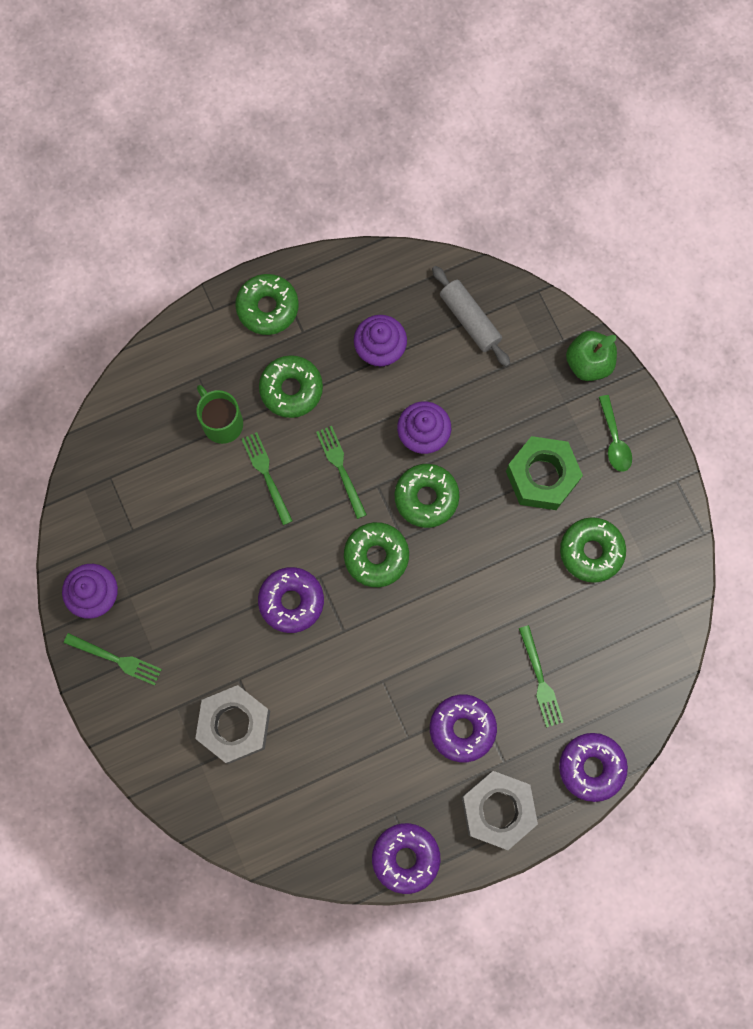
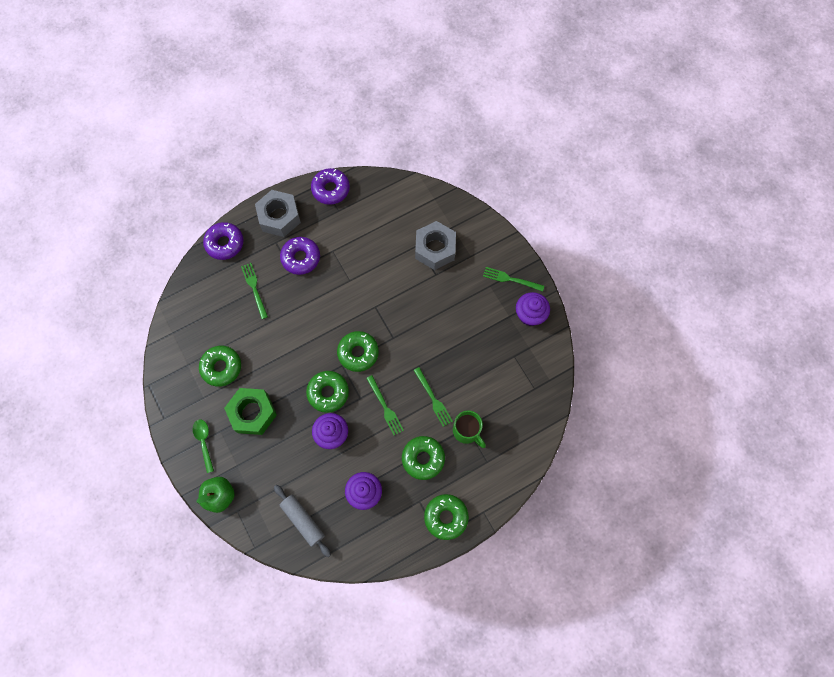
camera: 175 degrees right, 5 degrees down
(291, 601) = (409, 321): purple donut -> none

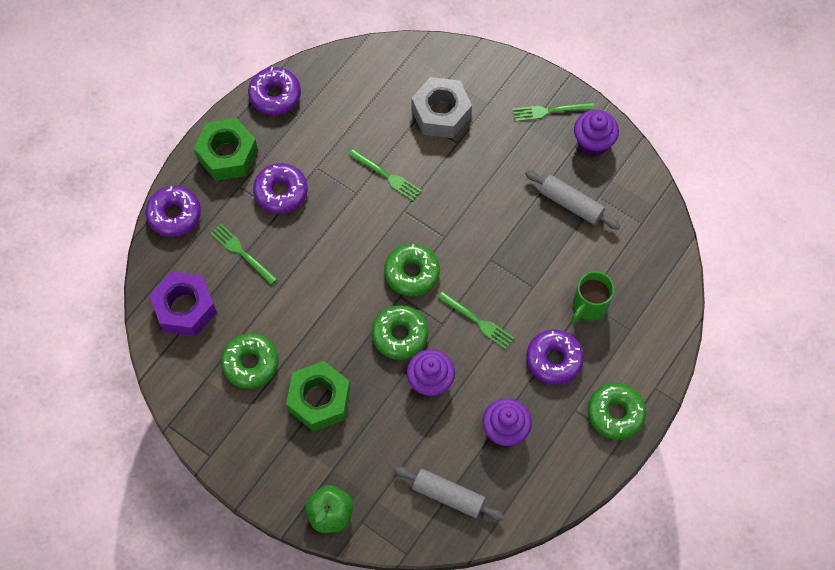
camera: 25 degrees left, 5 degrees down
(199, 310) = (185, 308): none -> purple nut
(204, 442) = (276, 460): green spoon -> none
(279, 217) = (227, 155): grey nut -> green nut
(423, 458) = (554, 360): green donut -> purple donut
(433, 399) = (530, 286): green fork -> green fork (387, 176)
(467, 431) = (589, 306): green mug -> green mug turned 105 degrees clockwise
(491, 352) = (571, 204): none -> grey rolling pin

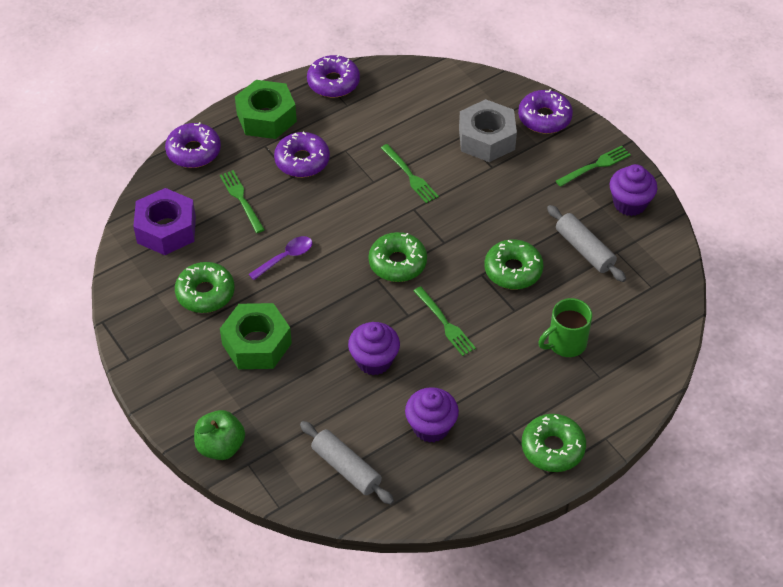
camera: 20 degrees right, 15 degrees down
(308, 301) = (286, 257): none -> purple spoon
(400, 335) = (361, 312): green donut -> green donut (513, 270)
(549, 111) = (595, 165): green fork -> green fork turned 135 degrees clockwise
(554, 360) = (508, 380): purple donut -> purple donut (544, 118)

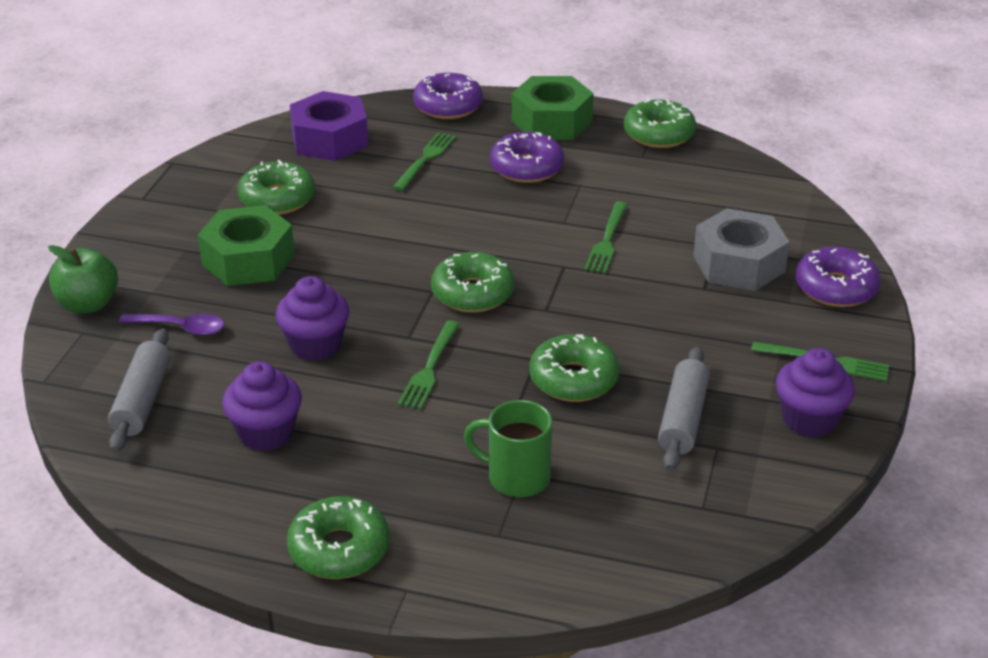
camera: 50 degrees right, 15 degrees down
(286, 257) = (385, 221): purple spoon -> purple spoon (180, 328)
(333, 82) = (659, 134): purple donut -> green donut

